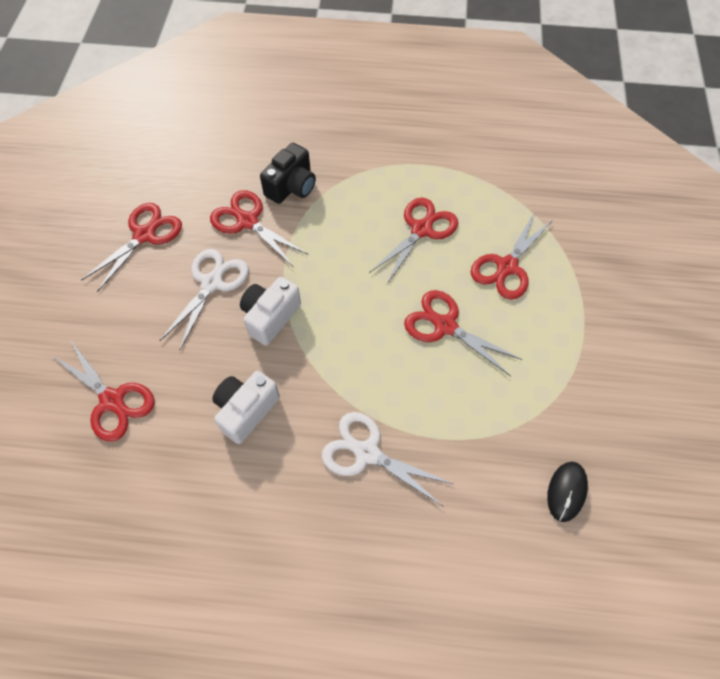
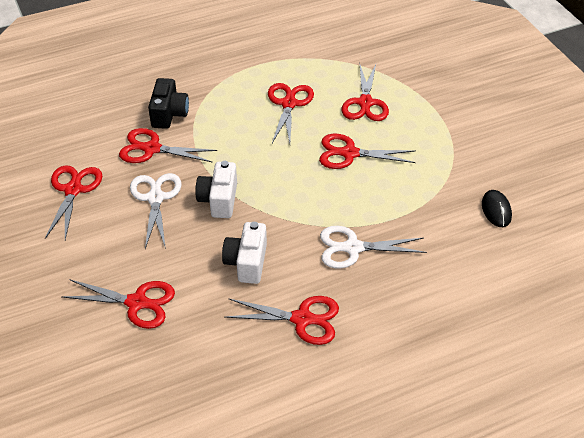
camera: 30 degrees left, 15 degrees down
(253, 515) = (302, 319): none -> red scissors

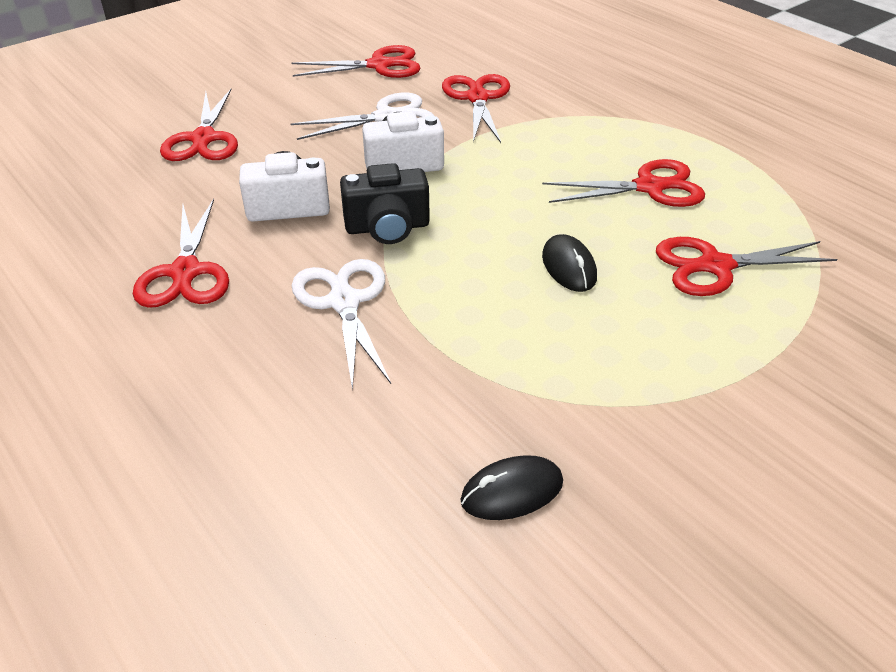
camera: 75 degrees right, 5 degrees down
(169, 114) = (553, 97): black camera -> black camera (387, 227)
(349, 153) = (569, 267): red scissors -> black mouse

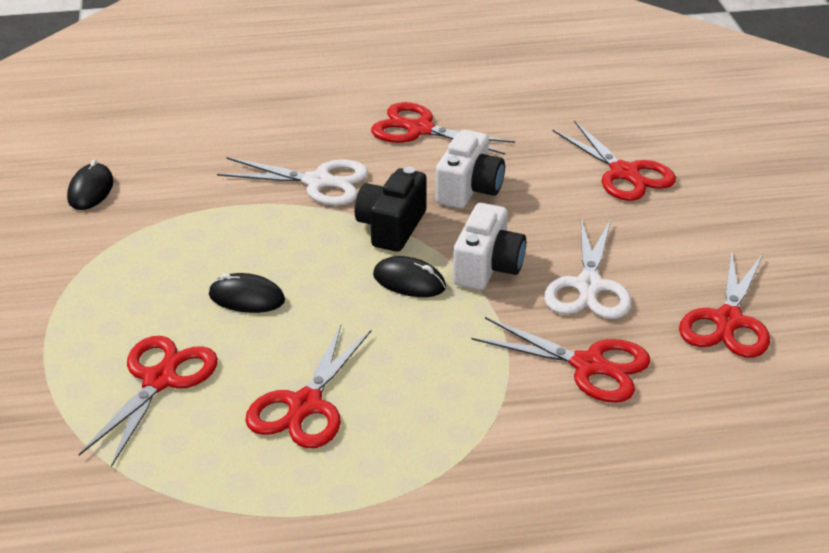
camera: 120 degrees right, 5 degrees down
(204, 139) = (624, 173): red scissors -> red scissors turned 150 degrees counterclockwise
(458, 192) = (409, 281): none -> black mouse

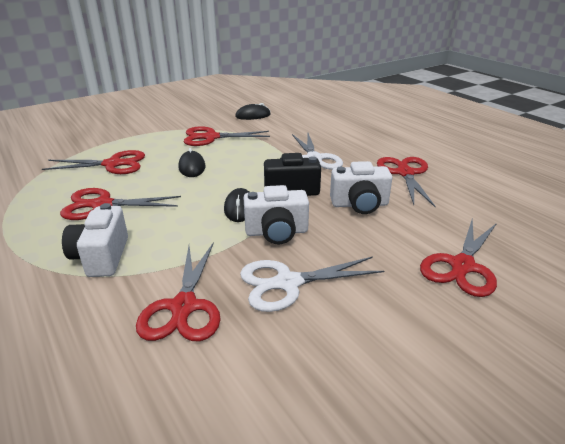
camera: 65 degrees right, 5 degrees down
(450, 418) = (101, 257): none -> white camera
(728, 321) = (296, 386): red scissors -> red scissors (211, 137)

